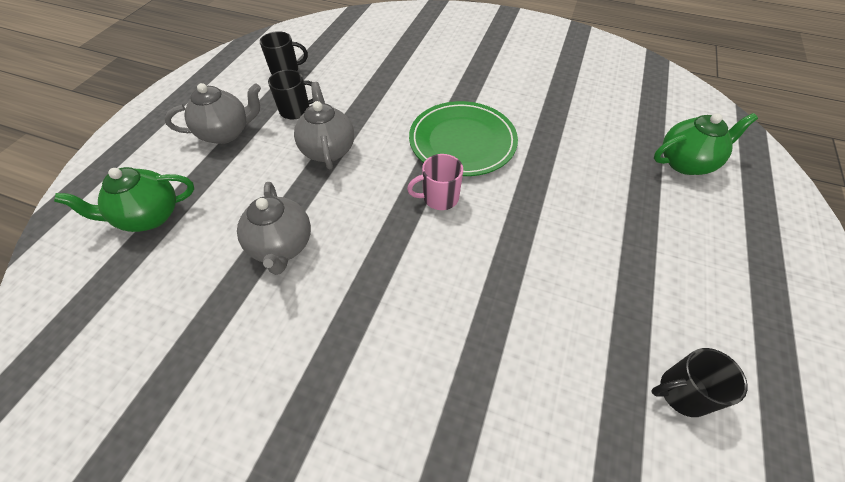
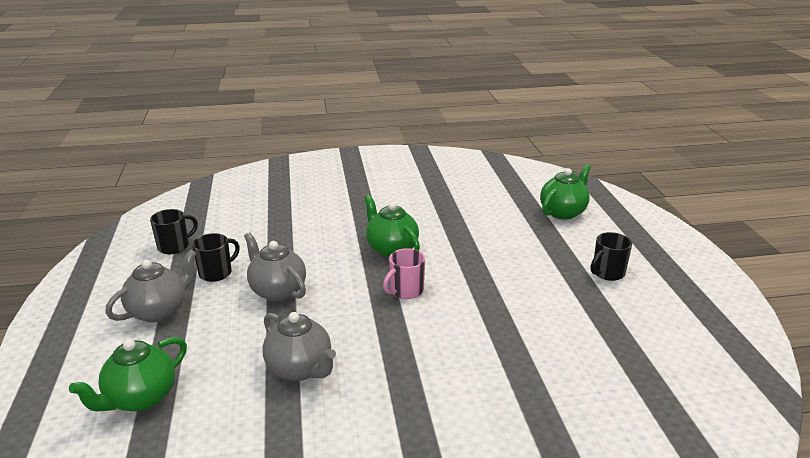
camera: 30 degrees left, 25 degrees down
(462, 141) = (391, 249): green plate -> green teapot
(682, 392) = (658, 336): black mug -> black mug (607, 273)

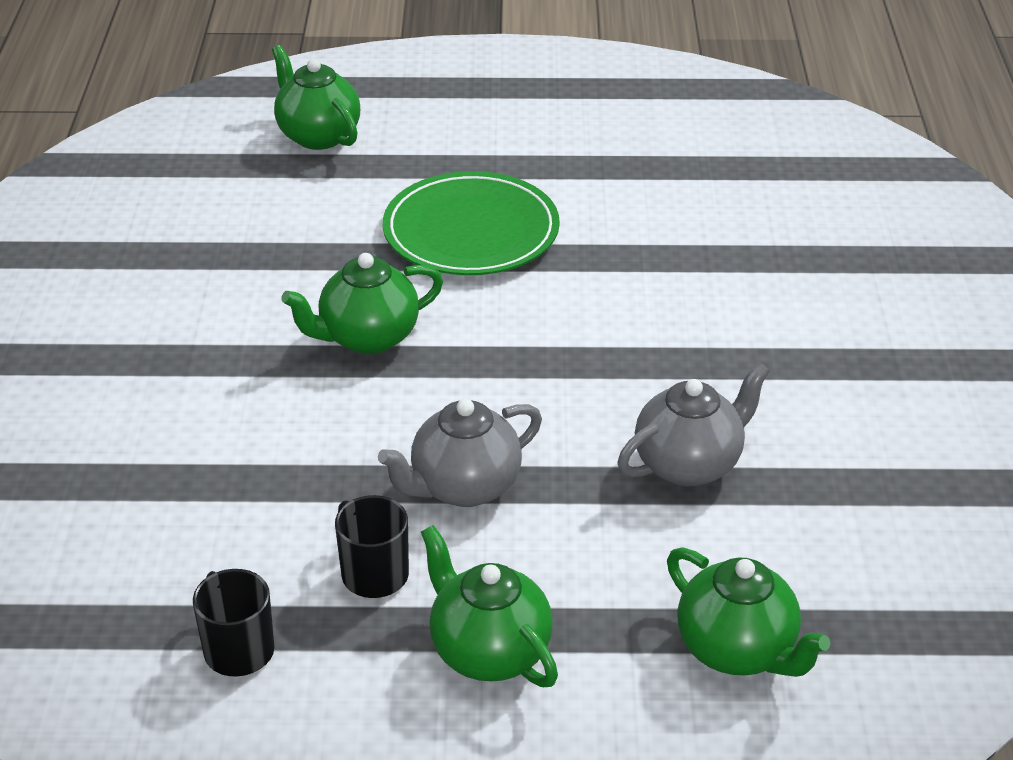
camera: 80 degrees left, 10 degrees up
(159, 311) = (488, 651): grey teapot -> green teapot
(406, 291) = (505, 335): pink mug -> none
(500, 269) = (471, 231): none -> green plate
(607, 273) = (513, 138): black mug -> none

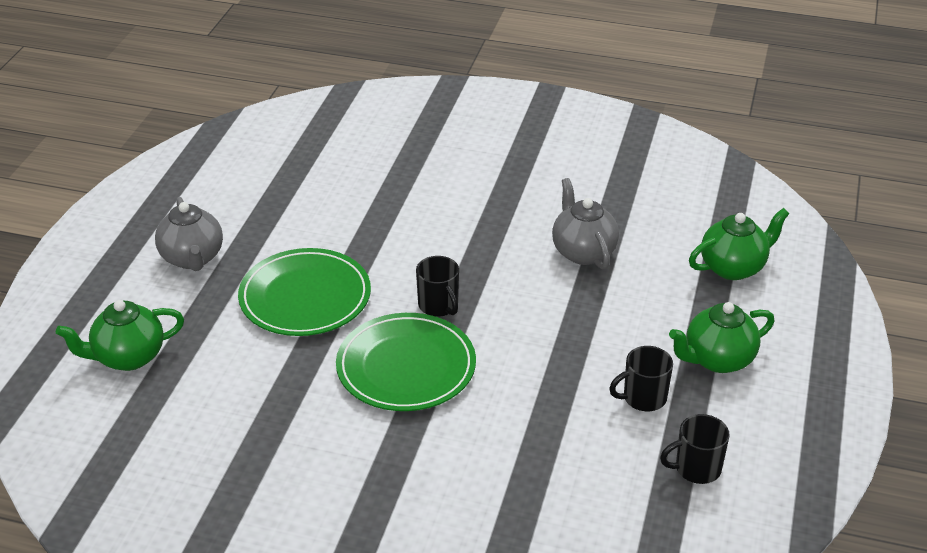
camera: 75 degrees left, 0 degrees up
(367, 337) = (406, 367): green teapot -> green plate
(464, 487) = (575, 346): grey teapot -> grey teapot (192, 258)
(500, 343) = (439, 305): none -> black mug

